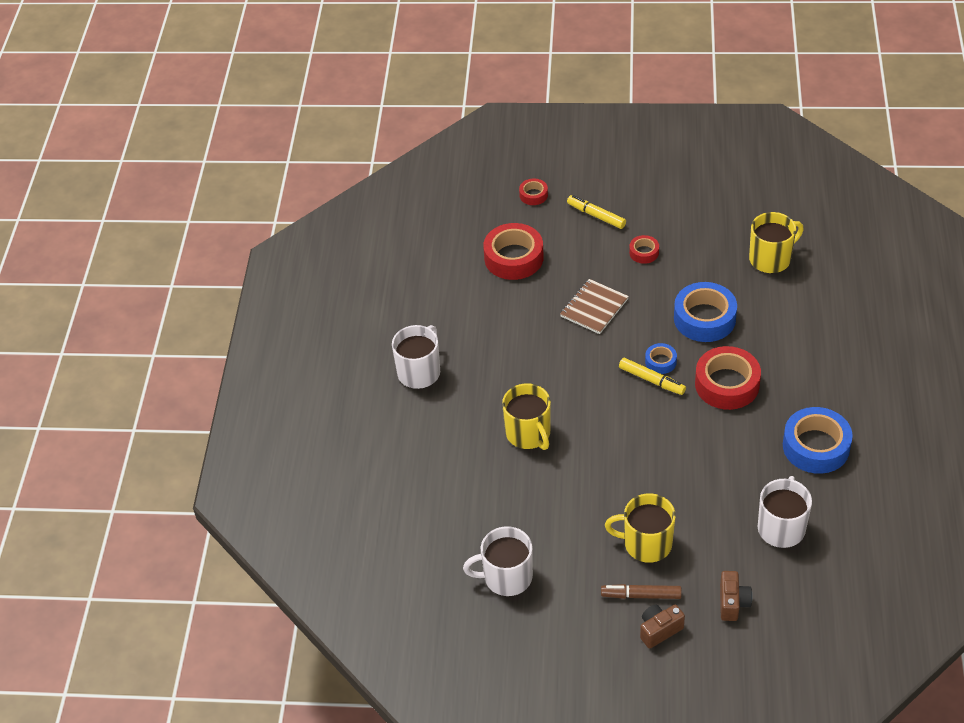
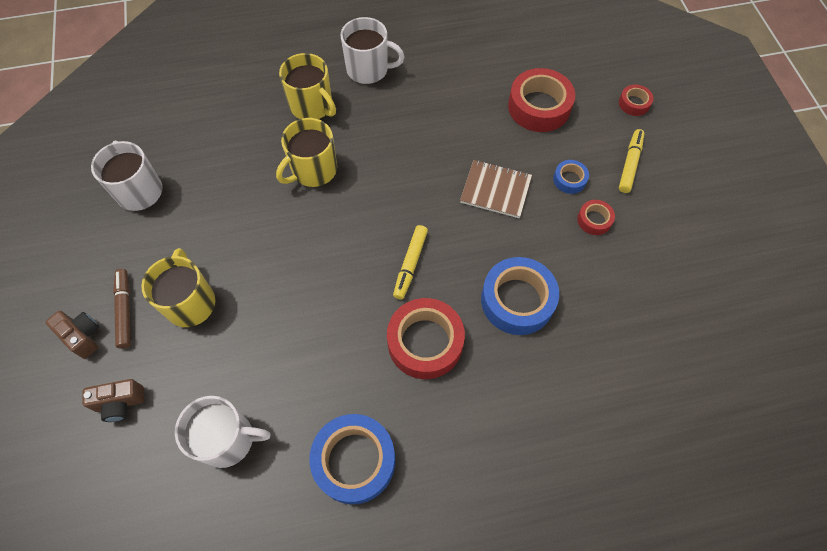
camera: 70 degrees right, 15 degrees up
(660, 362) = (439, 268): blue tape -> blue tape (569, 179)
(771, 259) = (640, 357): yellow mug -> yellow mug (312, 106)

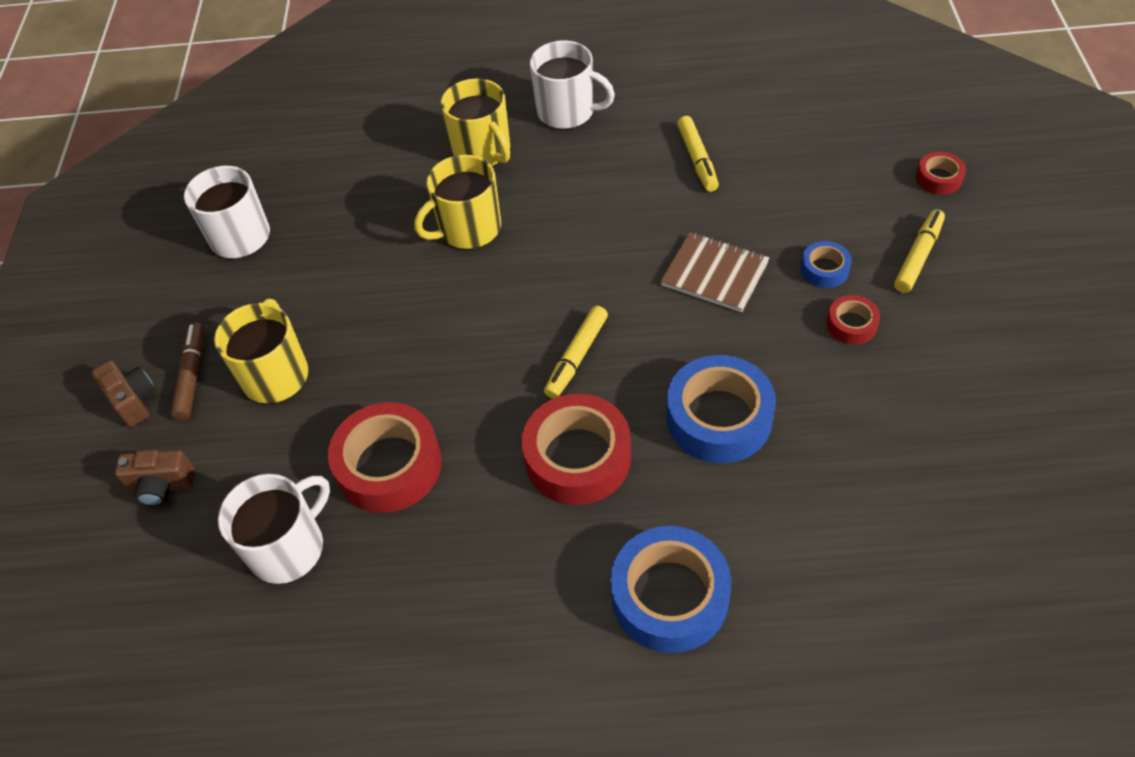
camera: 15 degrees right, 10 degrees down
(228, 439) = (289, 547): white mug -> white mug turned 60 degrees counterclockwise
(354, 460) = (450, 596): blue tape -> blue tape (670, 596)
(468, 101) = (697, 159): none -> yellow marker
(539, 107) = (797, 173): red tape -> red tape (389, 465)

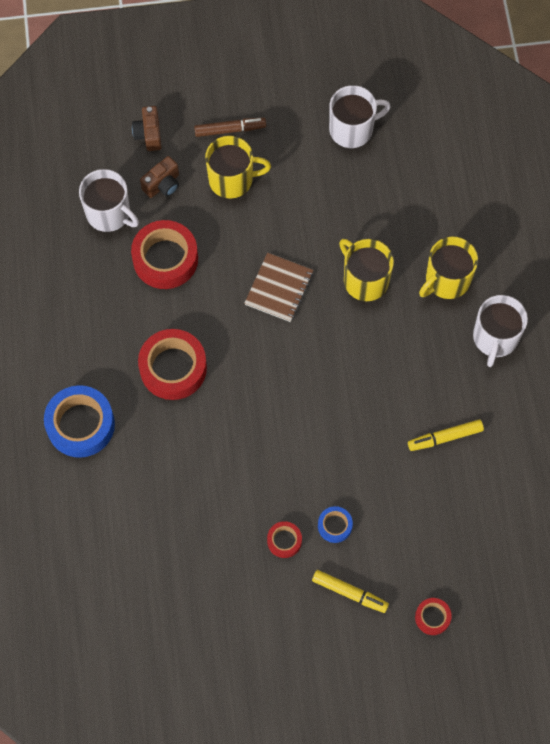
camera: 80 degrees right, 15 degrees up
(133, 401) = (210, 101): brown camera -> brown camera (162, 185)
(576, 357) = (251, 362): yellow marker -> none
(715, 274) = (328, 450): brown notebook -> brown notebook (279, 288)
(719, 418) = (204, 452): blue tape -> none

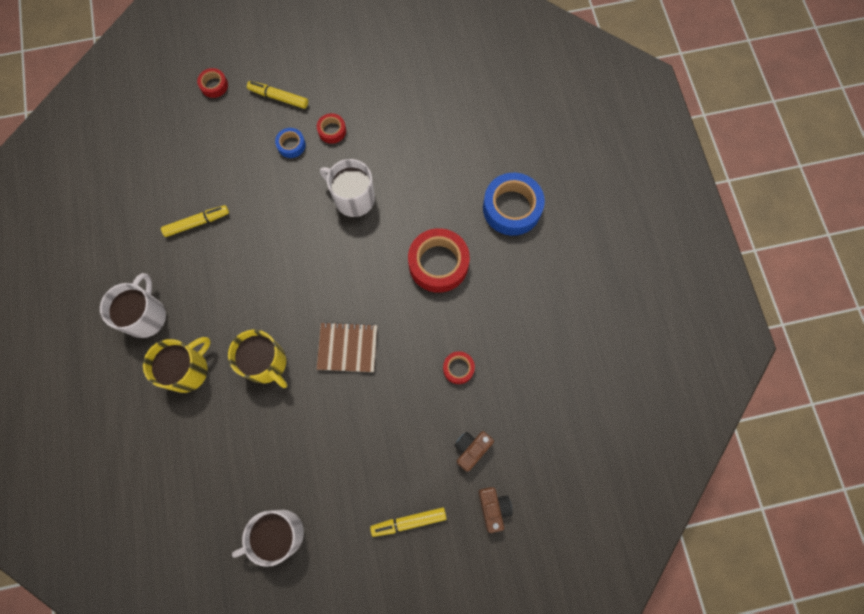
camera: 175 degrees right, 5 degrees up
(109, 213) = (519, 412): white mug -> white mug (353, 198)
(165, 259) = (458, 368): red tape -> red tape, size x0.50
(230, 130) = (408, 521): brown marker -> yellow marker
(232, 179) = (401, 462): yellow mug -> none
(279, 288) = (347, 347): brown notebook -> brown notebook turned 75 degrees clockwise

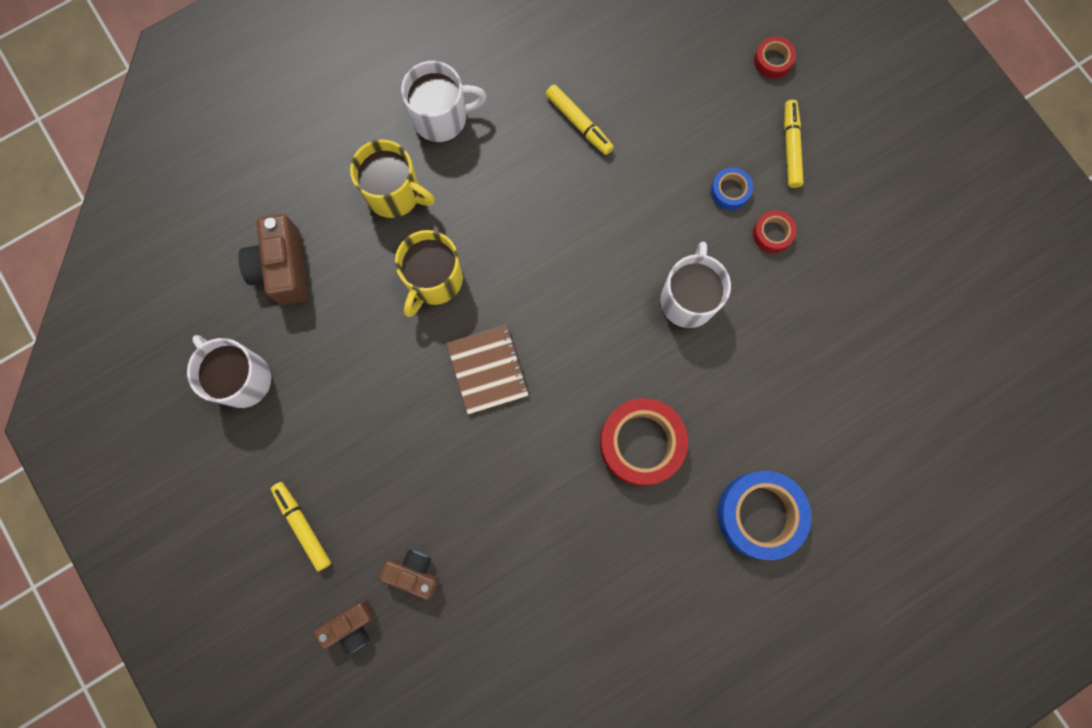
camera: 70 degrees right, 5 degrees up
(207, 474) = (283, 268): none -> brown camera
(458, 368) = (511, 520): red tape -> none

